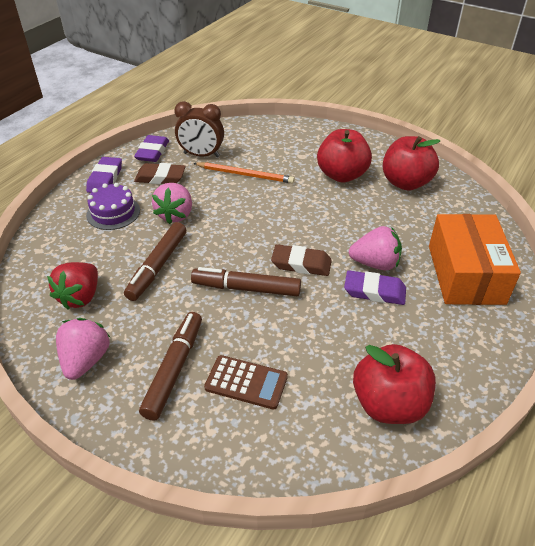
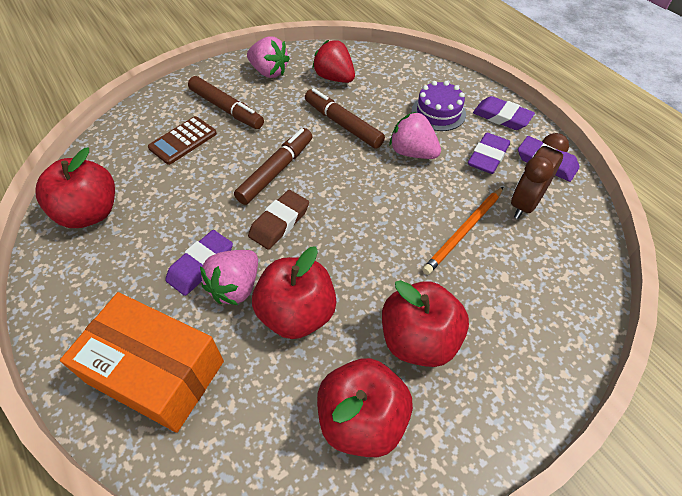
camera: 115 degrees right, 10 degrees up
(160, 177) = (488, 157): brown eraser -> purple eraser
(368, 227) = (297, 314): none -> red apple

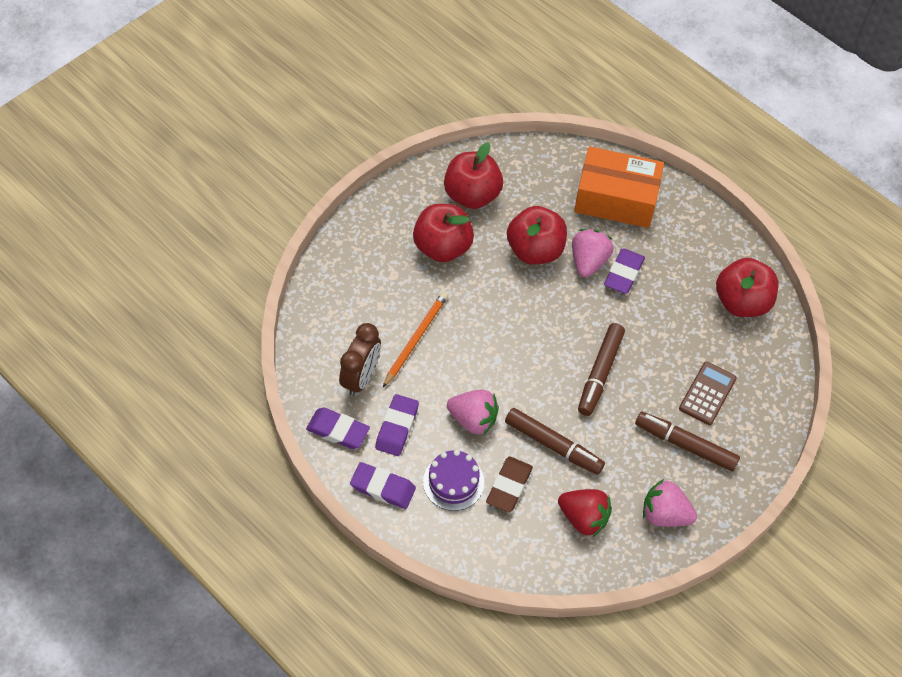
camera: 165 degrees right, 5 degrees up
(279, 222) = (576, 321): brown eraser -> brown eraser (509, 486)

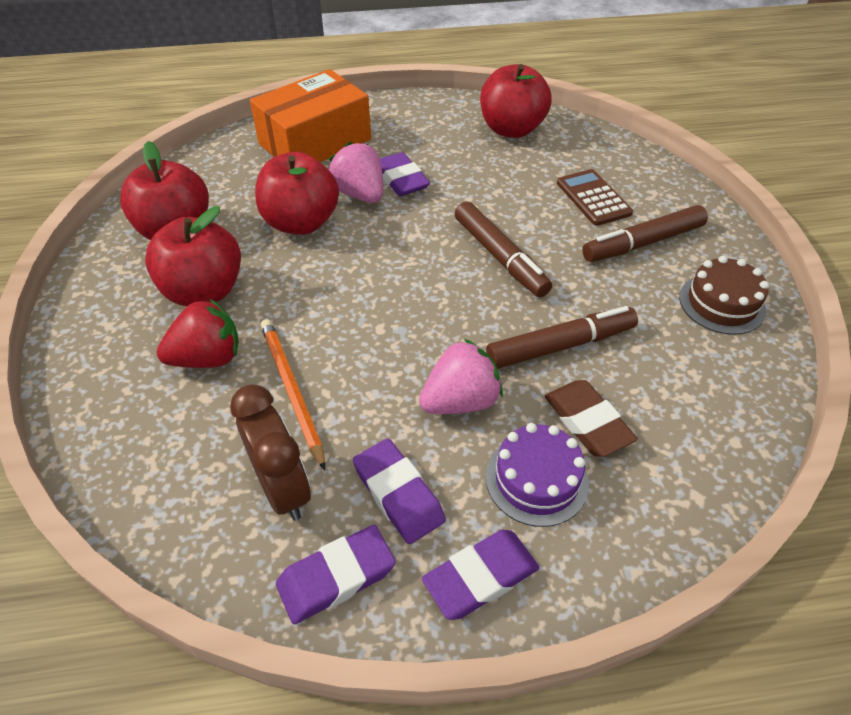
camera: 50 degrees left, 10 degrees down
(583, 518) = (683, 375): red strawberry -> red strawberry (208, 358)
(664, 514) = (721, 303): pink strawberry -> brown cake

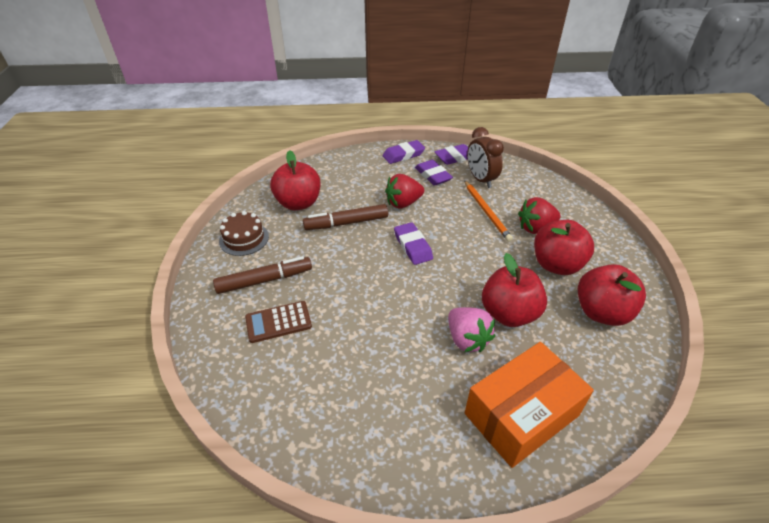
camera: 175 degrees left, 5 degrees down
(401, 179) = (433, 354): purple eraser -> purple eraser (413, 246)
(460, 401) = (403, 203): pink strawberry -> red strawberry
(500, 257) = (366, 276): brown marker -> none
(511, 129) = (317, 419): red apple -> red apple (298, 203)
(536, 479) = (376, 176): purple cake -> none
(587, 422) = (346, 192): brown eraser -> none
(593, 198) = (278, 322): brown calculator -> brown calculator turned 90 degrees clockwise

